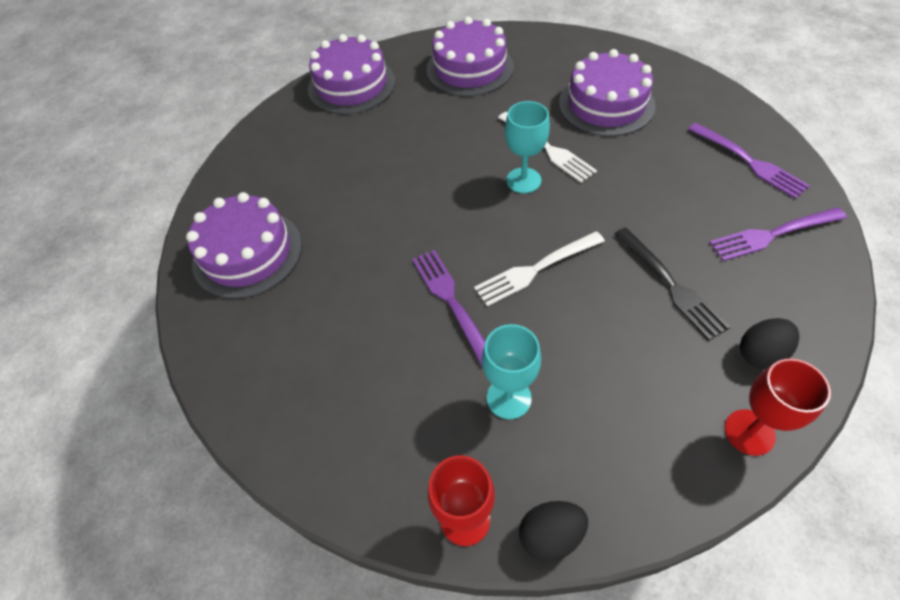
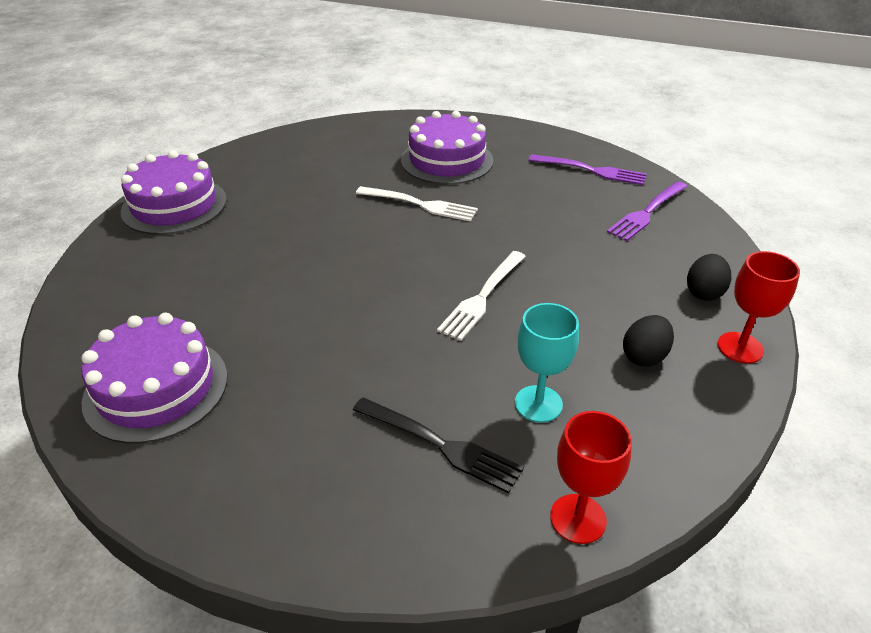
camera: 35 degrees left, 15 degrees down
(451, 301) = (423, 349): purple fork -> none
(469, 68) = (296, 163): purple cake -> none
(523, 180) = (417, 234): turquoise goblet -> none
(550, 535) = (659, 493): black egg -> black egg (644, 356)
(670, 285) = (602, 270): black fork -> black fork (440, 445)

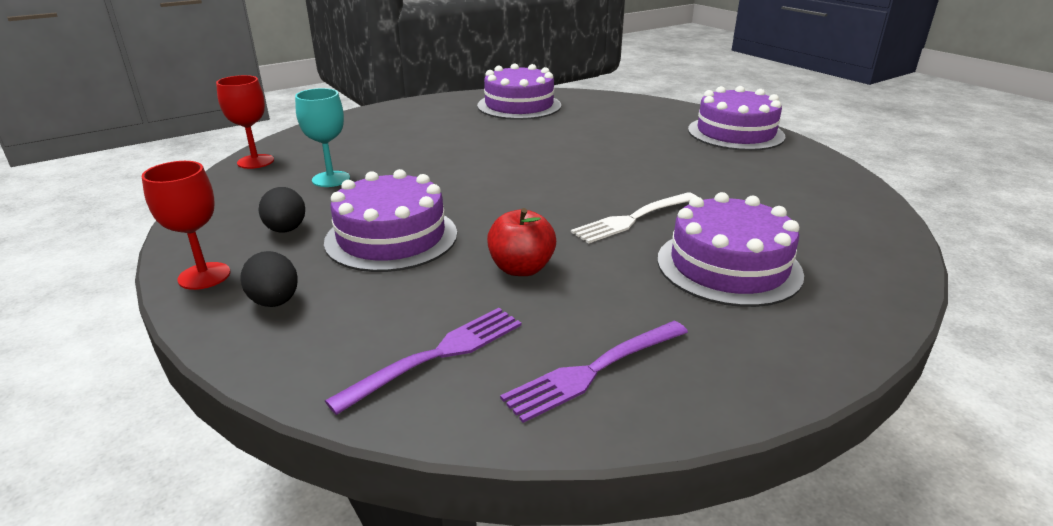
camera: 125 degrees right, 10 degrees down
(440, 445) = (360, 148): black fork -> none
(482, 297) = (454, 198): white fork -> none
(539, 221) = (521, 268): none -> red apple
(578, 293) = (391, 237): none -> purple cake
(647, 212) = (437, 355): purple fork -> purple fork turned 60 degrees clockwise

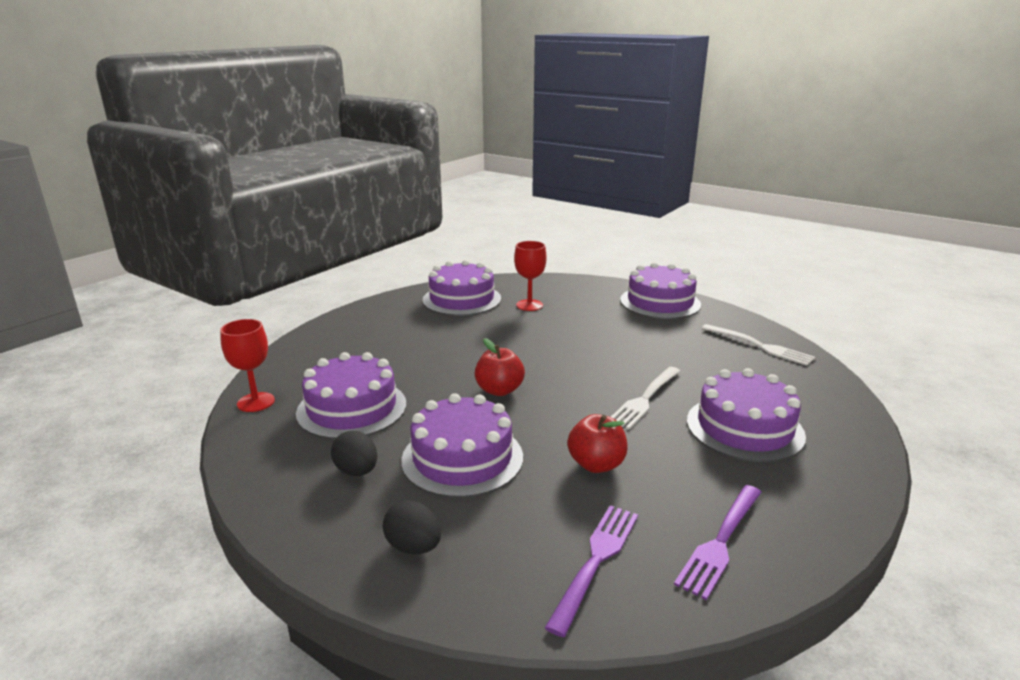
camera: 20 degrees left, 5 degrees down
(204, 276) = (320, 537): red goblet -> red goblet (529, 305)
(331, 179) = (352, 408): turquoise goblet -> purple cake
(483, 186) = (499, 390): none -> red apple
(824, 190) = (759, 346): none -> white fork

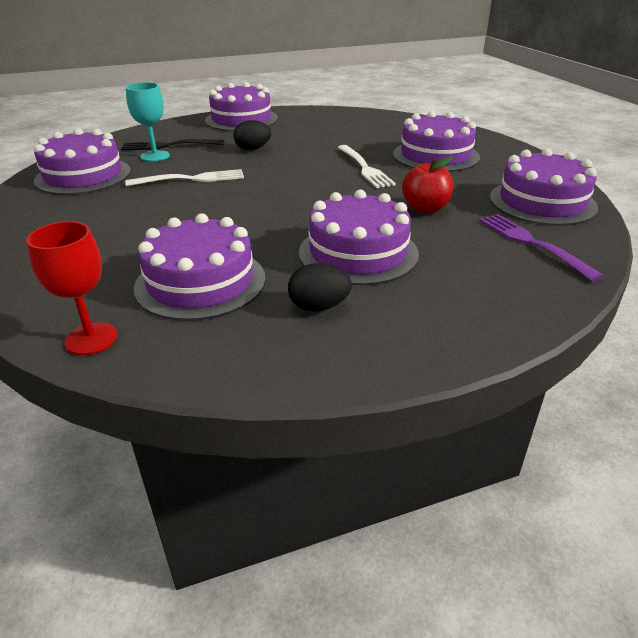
camera: 55 degrees left, 10 degrees up
(413, 547) = (460, 307): black egg -> black egg (253, 149)
(499, 390) = (276, 209): red apple -> none
(529, 305) = (155, 156): red goblet -> turquoise goblet
(556, 301) = (169, 145): none -> black fork
(721, 541) = (542, 202): purple fork -> purple cake
(759, 346) = (349, 118): white fork -> white fork (191, 179)

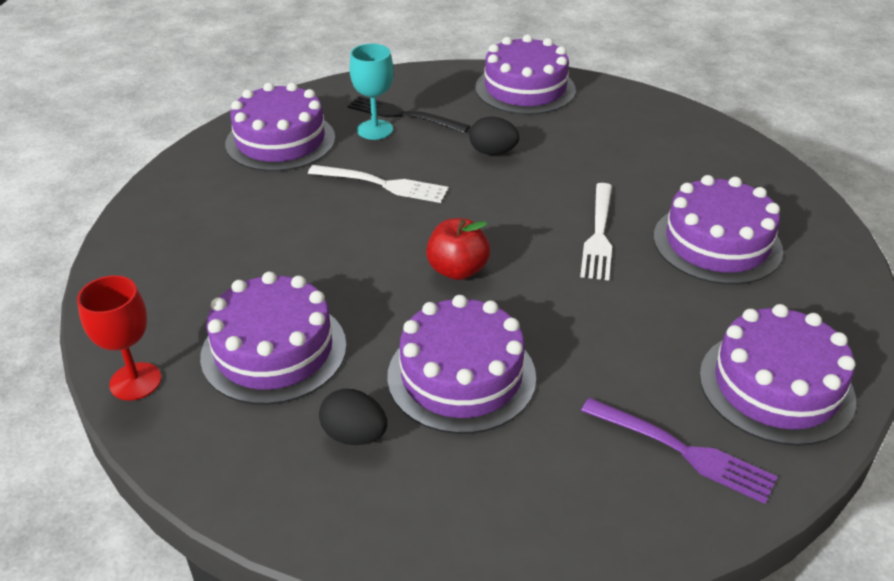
camera: 30 degrees right, 5 degrees up
(425, 208) = (606, 336): red apple -> red apple (457, 270)
(532, 243) = (682, 451): purple fork -> purple fork turned 120 degrees clockwise

